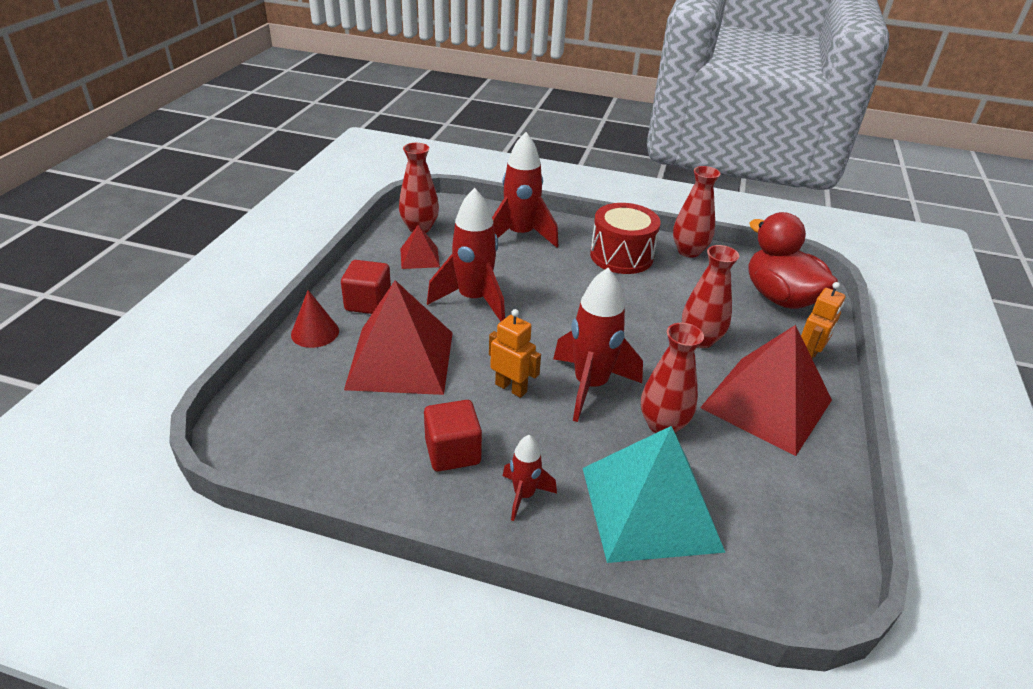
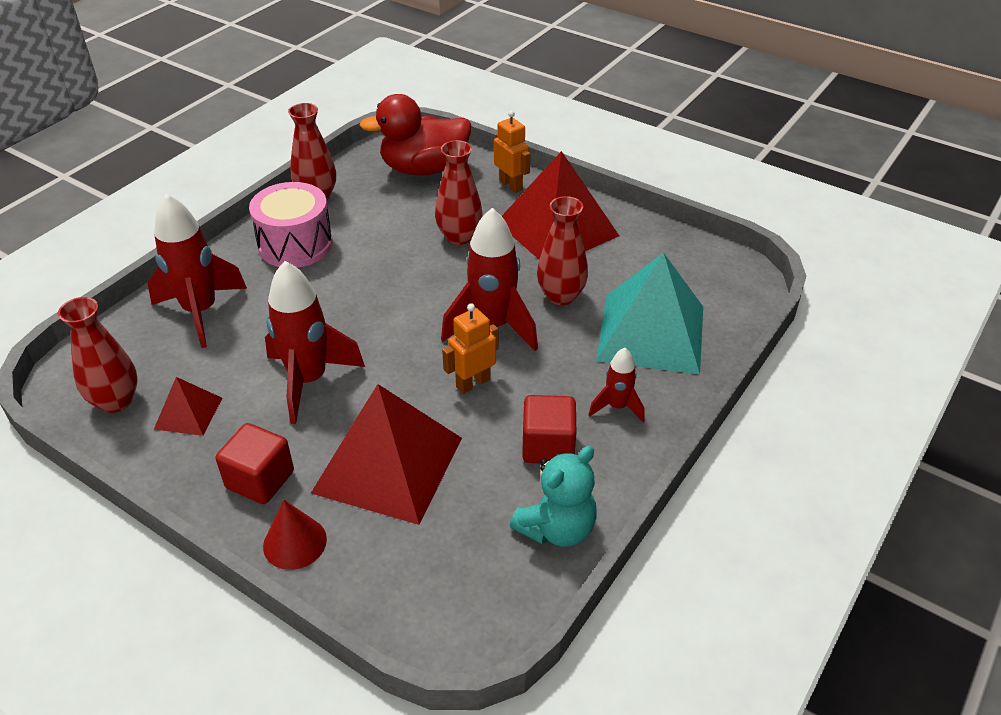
camera: 70 degrees left, 5 degrees up
(356, 475) = (557, 528): none -> turquoise teddy bear
(621, 256) = (295, 244): red drum -> pink drum

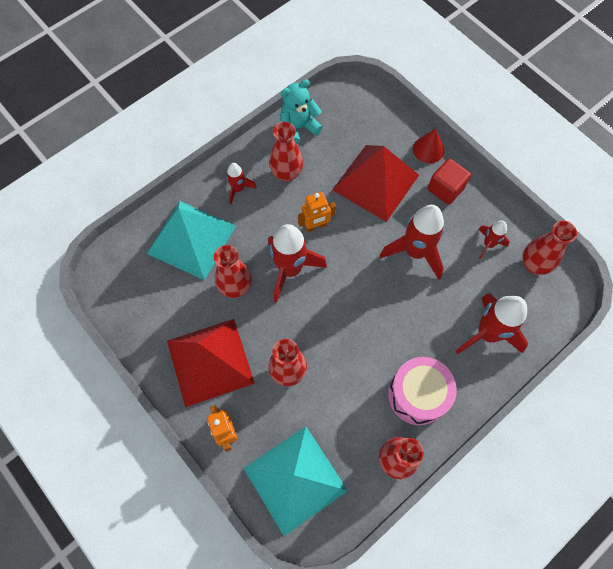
camera: 165 degrees left, 25 degrees up
(188, 413) = (488, 244): red pyramid -> red rocket
(424, 169) = (295, 479): red duck -> turquoise pyramid
(548, 446) = (286, 173): red cube -> red vase

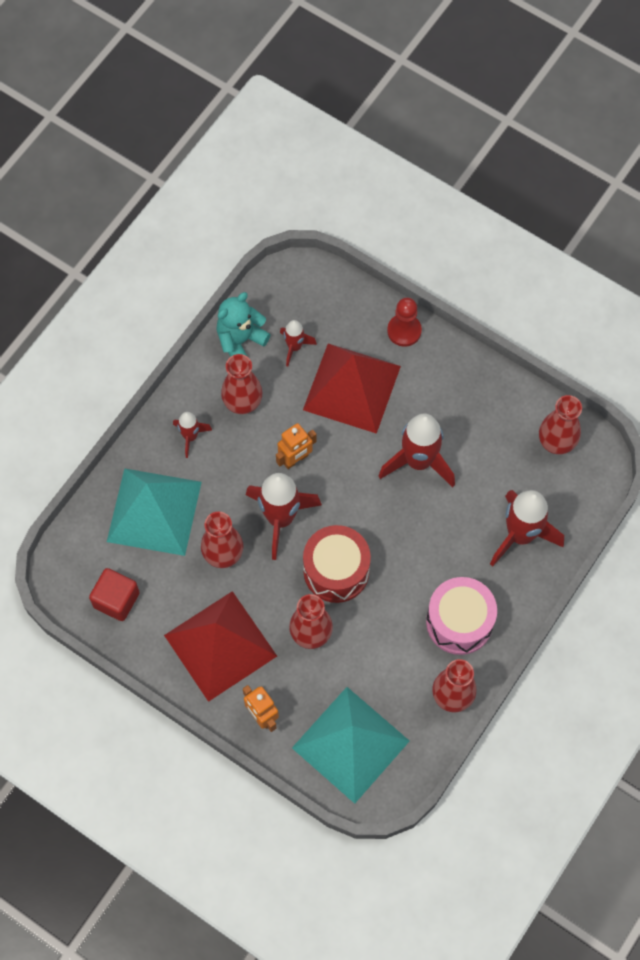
camera: 15 degrees left, 0 degrees up
(324, 324) = (336, 571): none -> red drum
(428, 149) = (404, 331): red cone -> red pawn
(445, 189) = (436, 376): red cube -> red cube (116, 600)
(488, 244) = (500, 431): red rocket -> red rocket (294, 347)

